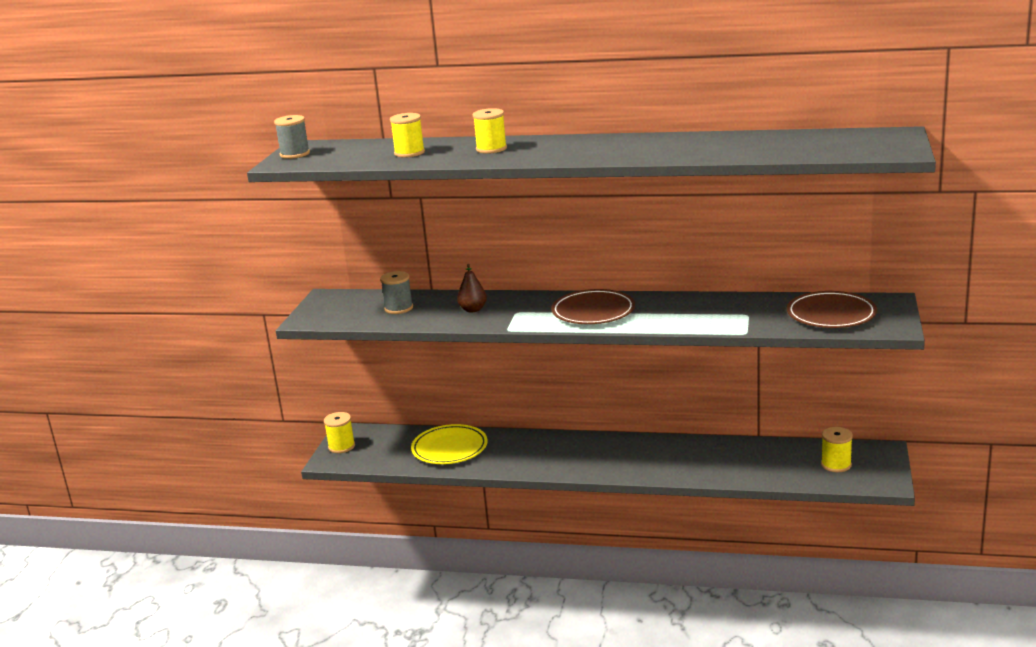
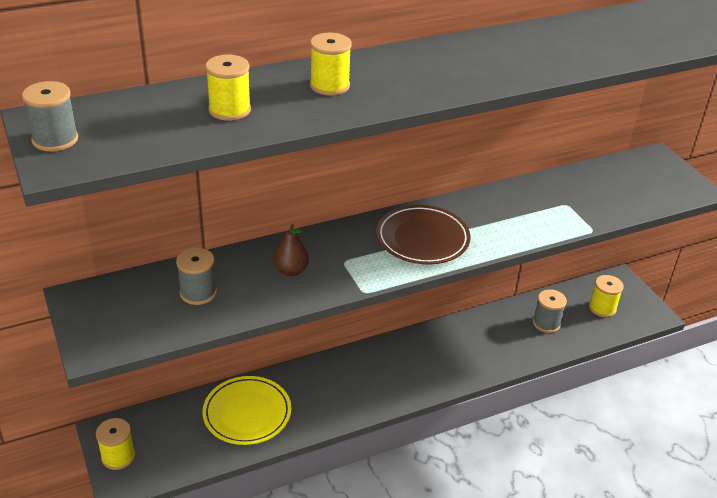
camera: 40 degrees left, 15 degrees up
(764, 461) = (546, 323): none -> grey spool
(831, 314) = (632, 186): brown plate -> none

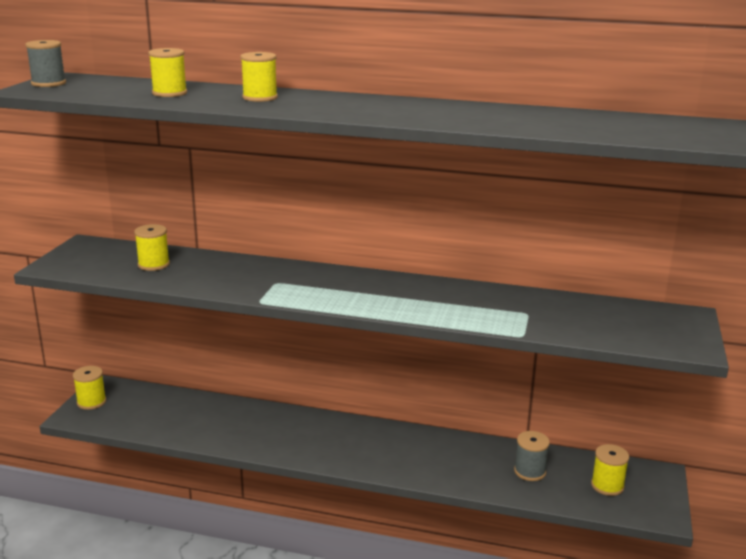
camera: 40 degrees right, 15 degrees down
(198, 293) = (153, 264): grey spool -> yellow spool
(247, 413) = (201, 417): yellow plate -> none
(290, 271) = (231, 275): brown pear -> none
(422, 239) = (358, 291): brown plate -> none

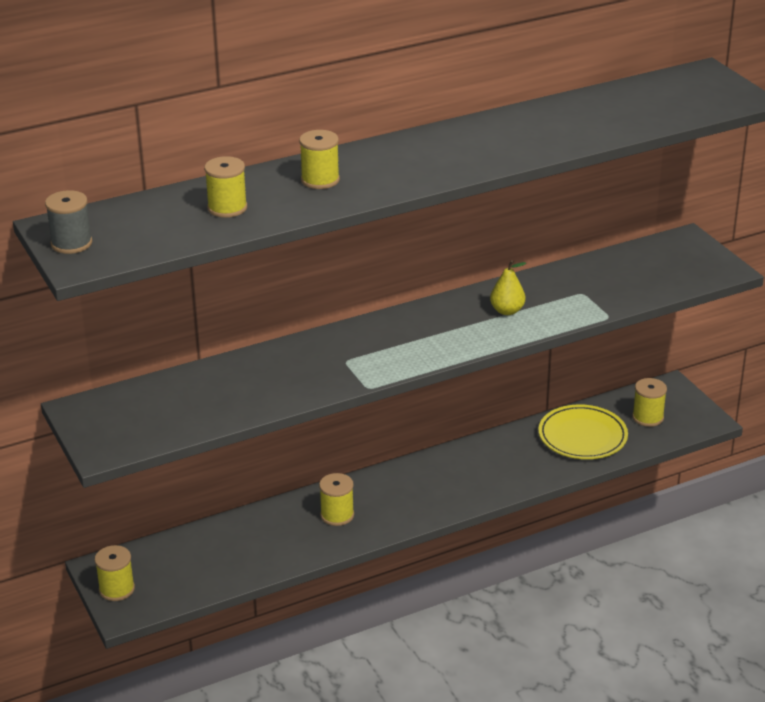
camera: 40 degrees left, 10 degrees up
(153, 264) = (199, 398): yellow spool -> yellow spool (337, 515)
(445, 301) = (507, 311): none -> yellow pear
(530, 471) = (582, 436): grey spool -> yellow plate

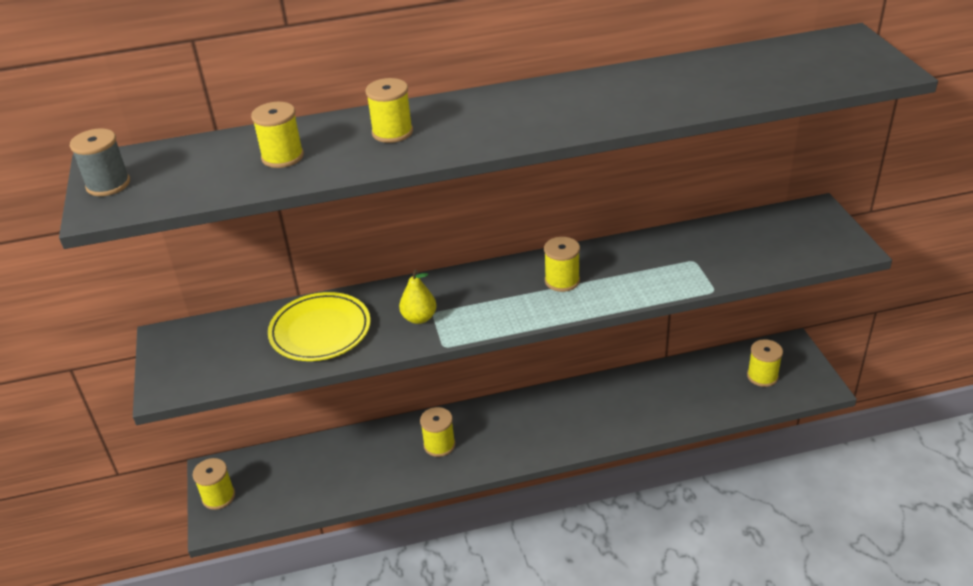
camera: 15 degrees right, 5 degrees up
(461, 322) = (562, 281): none -> yellow spool
(507, 311) = (611, 273): yellow pear -> yellow pear (419, 318)
(582, 436) = (693, 389): yellow plate -> yellow plate (320, 331)

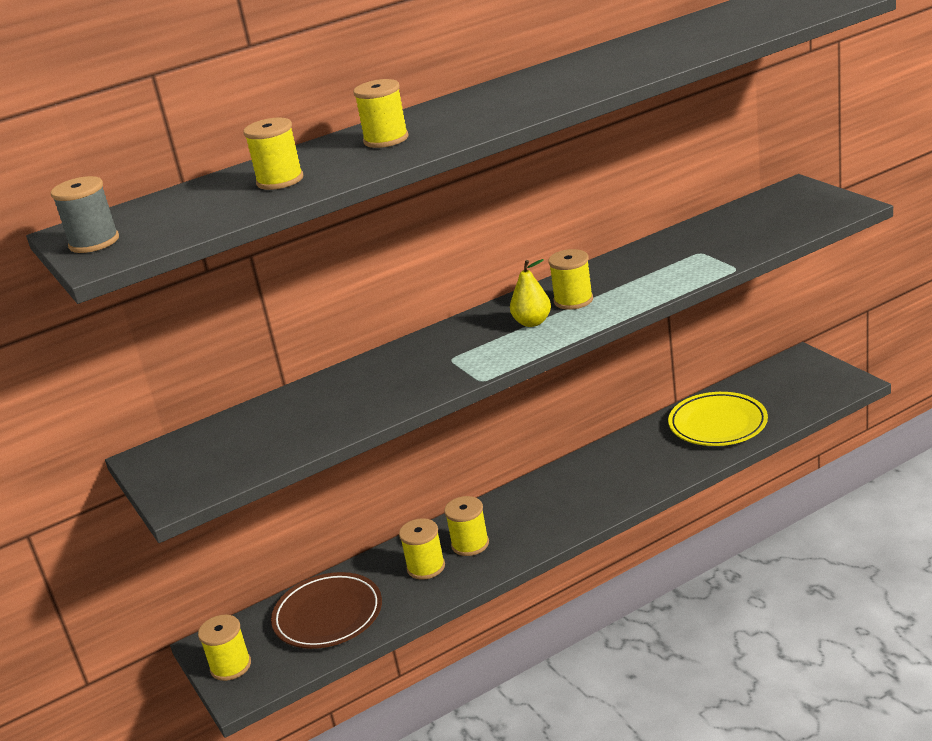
camera: 15 degrees left, 10 degrees down
(306, 475) = (328, 615): none -> brown plate
(320, 331) = (331, 405): yellow plate -> yellow plate (718, 424)
(419, 318) = (437, 367): yellow pear -> yellow pear (532, 322)
(762, 376) = (785, 391): yellow spool -> yellow spool (426, 567)

